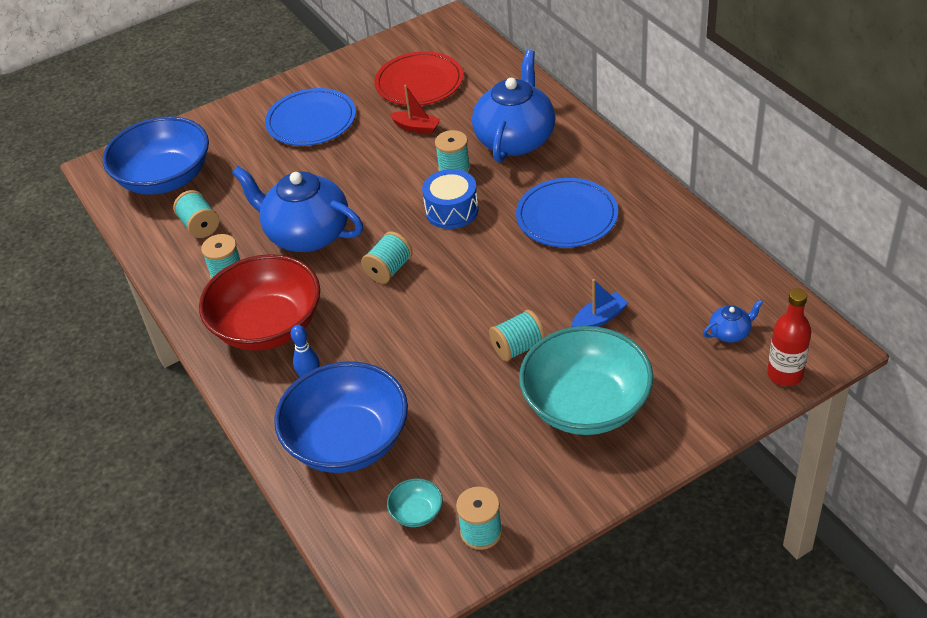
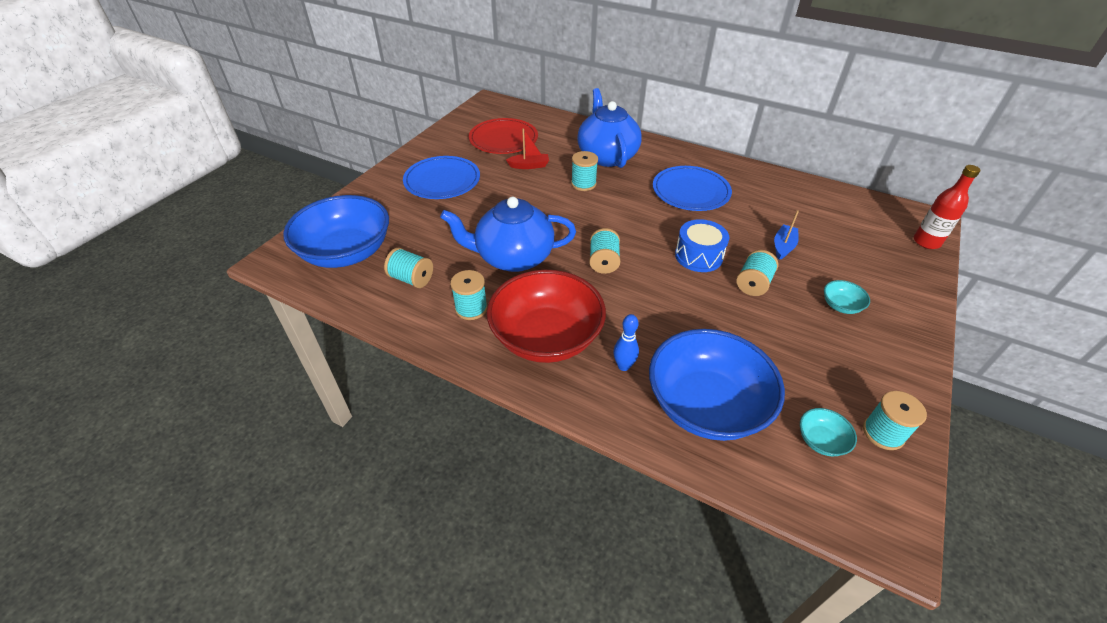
camera: 35 degrees left, 0 degrees up
(452, 210) = (609, 209): blue drum -> blue drum (698, 256)
(586, 405) = (841, 306): turquoise bowl -> turquoise bowl, size x0.40
(730, 333) = (868, 228): blue teapot -> none

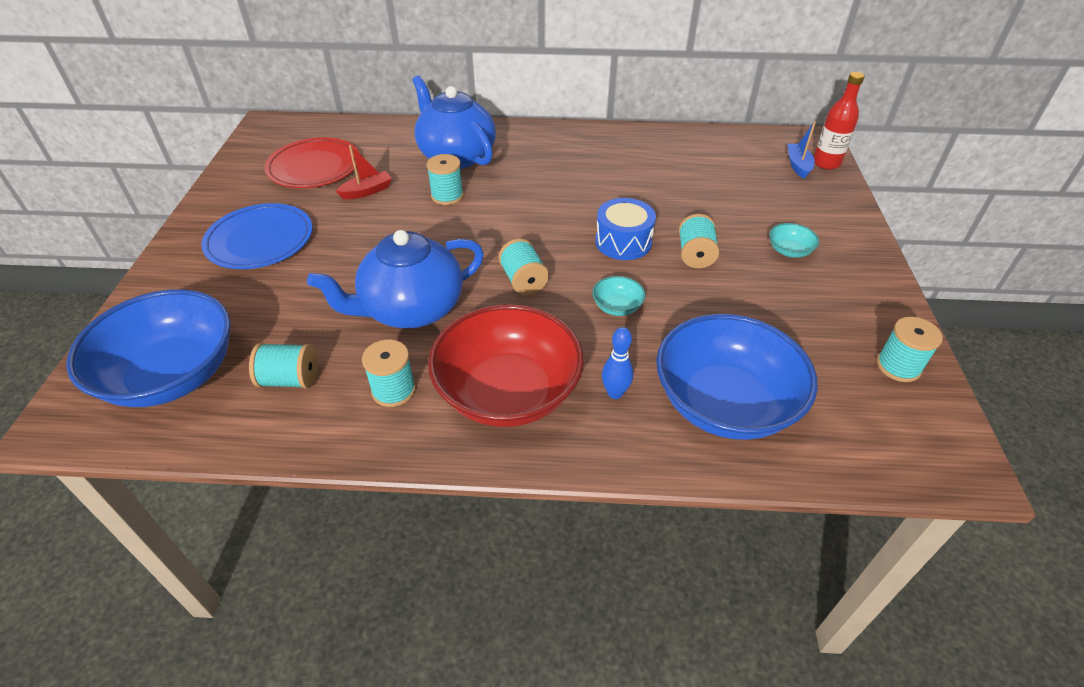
camera: 25 degrees left, 0 degrees up
(691, 191) = (574, 172): blue plate -> none
(783, 246) = (701, 206): blue boat -> blue boat (798, 165)
(821, 440) = (851, 396): turquoise bowl -> turquoise bowl (617, 307)

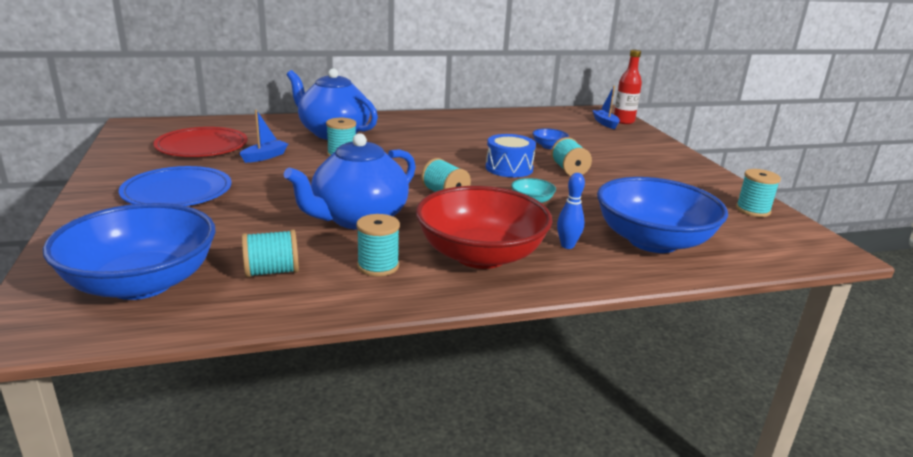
camera: 20 degrees left, 20 degrees down
(367, 191) = (265, 157): red boat -> blue boat
(696, 205) = (549, 146): none -> blue bowl
(789, 251) = (634, 163): turquoise bowl -> none

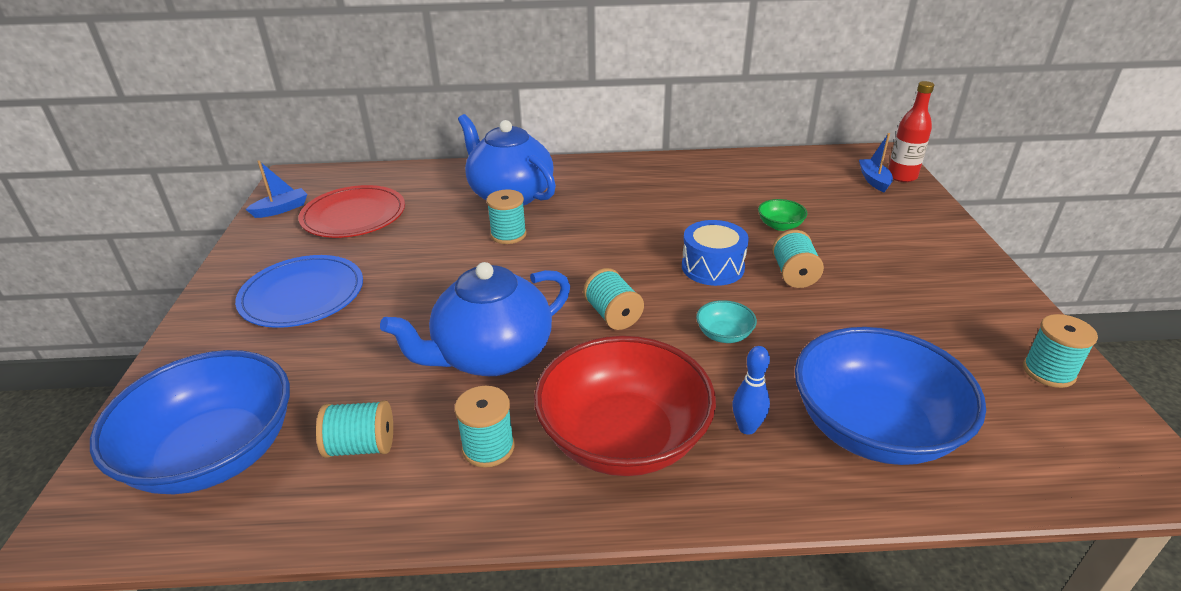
camera: 15 degrees right, 10 degrees up
(265, 157) = (417, 236): blue boat -> blue boat (281, 209)
(549, 146) = (780, 225): blue bowl -> green bowl

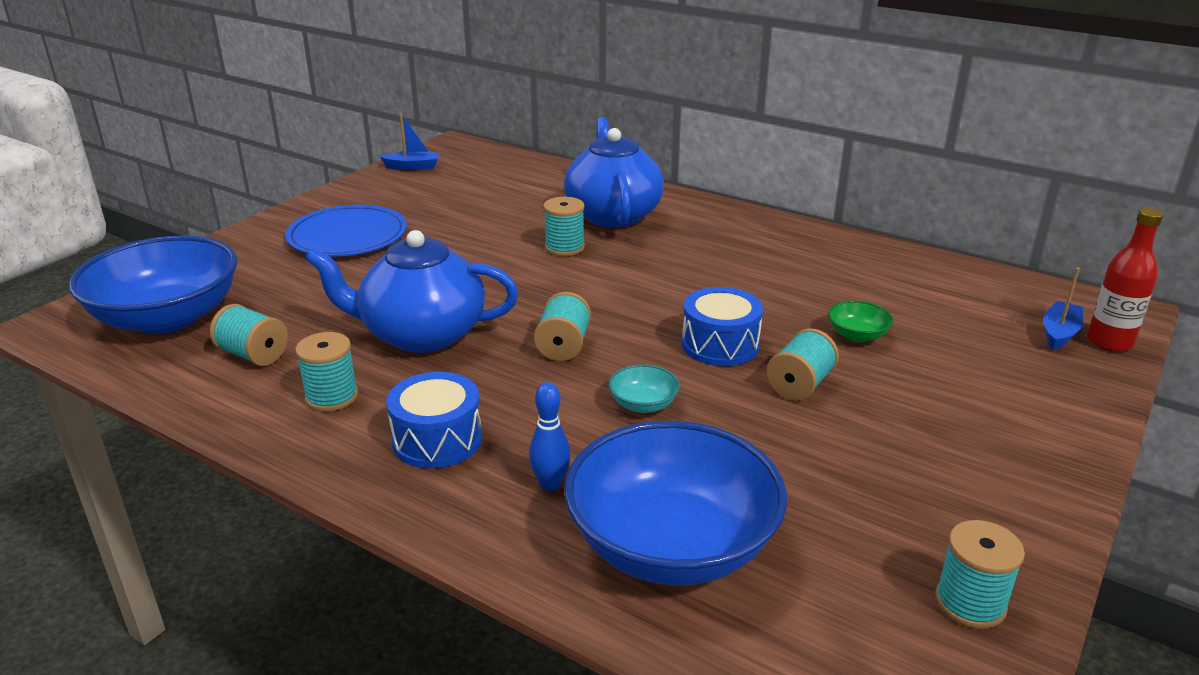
camera: 35 degrees right, 5 degrees down
(354, 215) = (459, 189): red plate -> none
(623, 438) = (437, 440): red bowl -> blue drum

